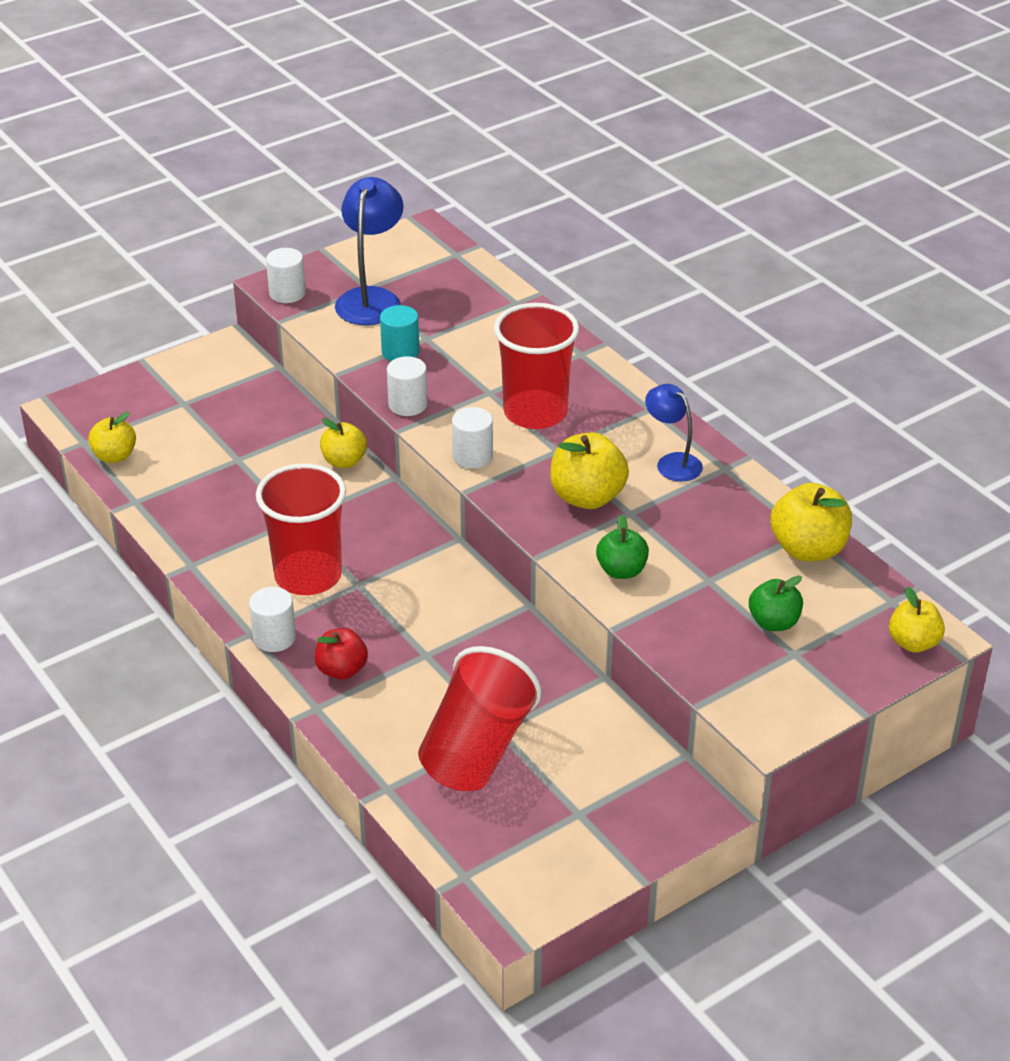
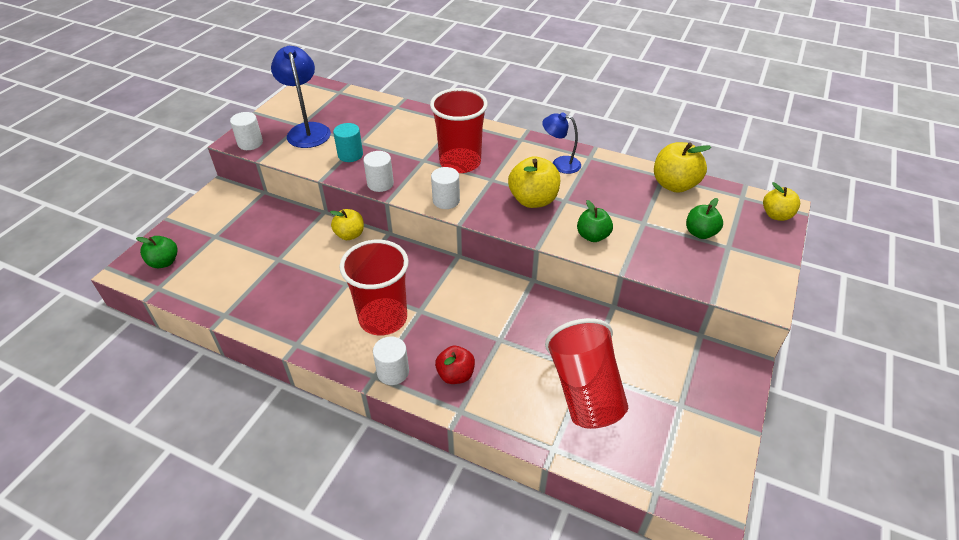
camera: 30 degrees left, 5 degrees up
(108, 414) = (164, 262): none -> green apple
(115, 456) = (188, 289): yellow apple -> none

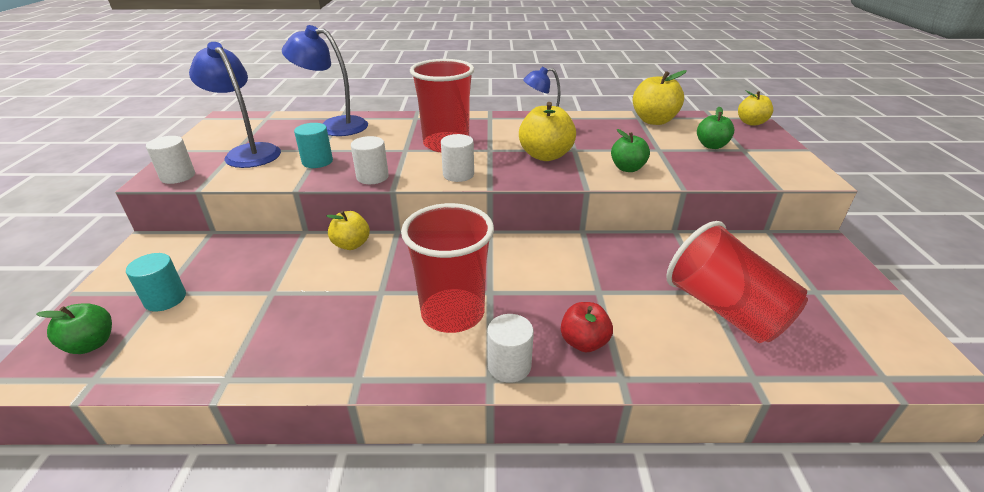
camera: 25 degrees left, 10 degrees down
(214, 242) = (165, 299): none -> turquoise cylinder
(385, 116) = (334, 126): none -> blue lamp

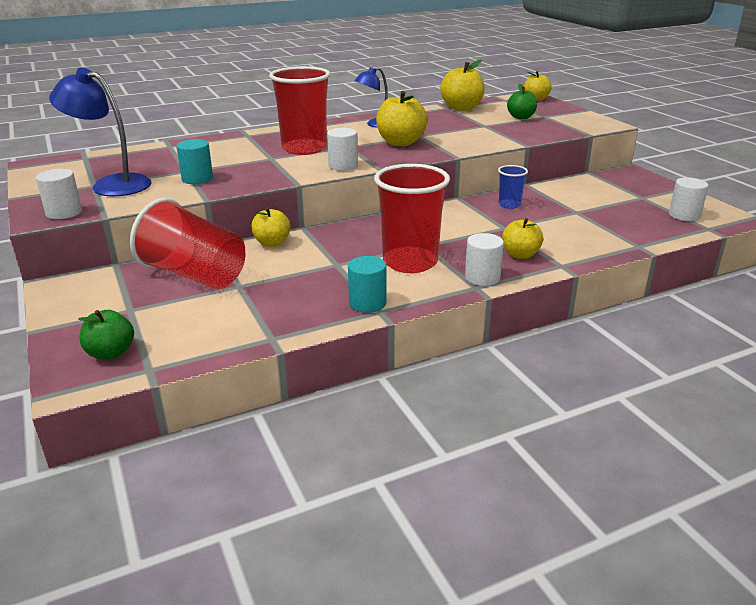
camera: 25 degrees left, 5 degrees down
(165, 299) = (140, 312): turquoise cylinder -> turquoise cylinder (367, 303)
(334, 126) = (172, 152): blue lamp -> none
(372, 177) = (268, 180): white cylinder -> white cylinder (684, 215)
(584, 342) = (520, 255): red apple -> yellow apple
(627, 168) = (474, 140): green apple -> none
(632, 258) = (509, 205): none -> blue cup
(725, 310) = (595, 218): red cup -> red cup (195, 275)

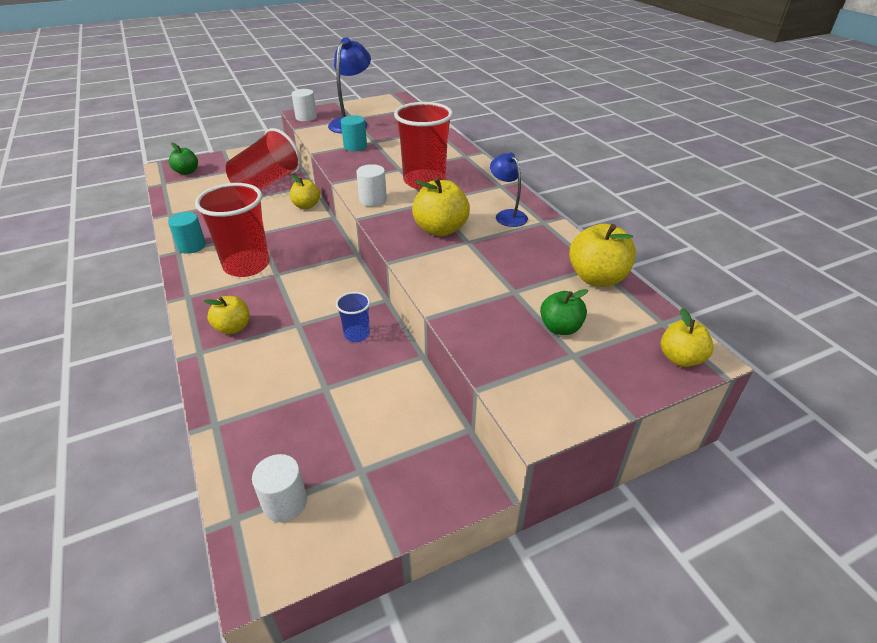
camera: 90 degrees right, 10 degrees up
(482, 278) = (201, 301): white cylinder -> none

